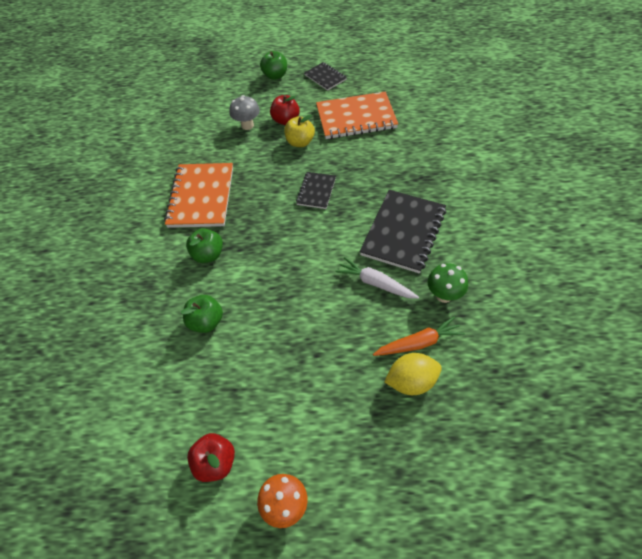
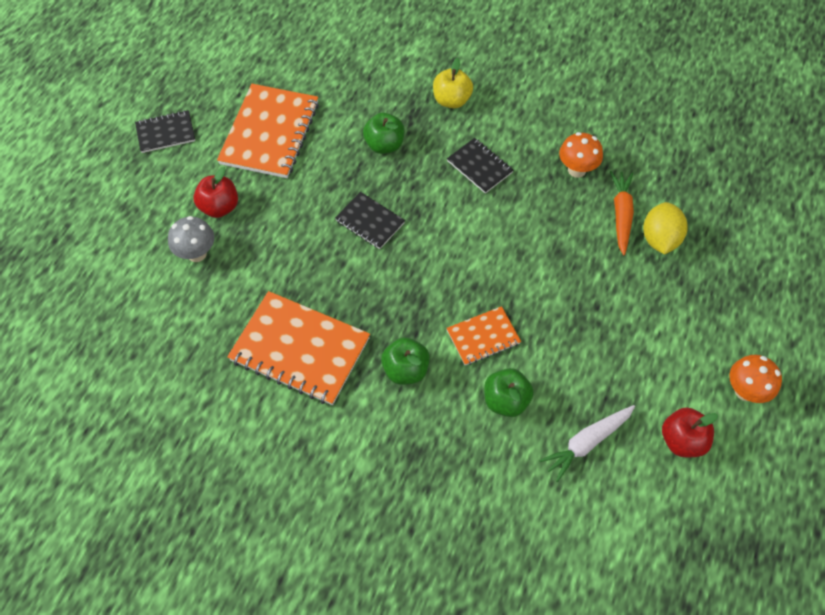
camera: 70 degrees left, 5 degrees up
(253, 289) = (483, 337): none -> orange notebook
(275, 76) = (115, 186): green apple -> green apple (384, 145)
(300, 142) = (273, 207): yellow apple -> yellow apple (451, 100)
(375, 283) = (534, 219): white carrot -> white carrot (587, 443)
(403, 232) = (479, 167): black notebook -> black notebook, size x0.53
(444, 295) = (576, 170): green mushroom -> orange mushroom

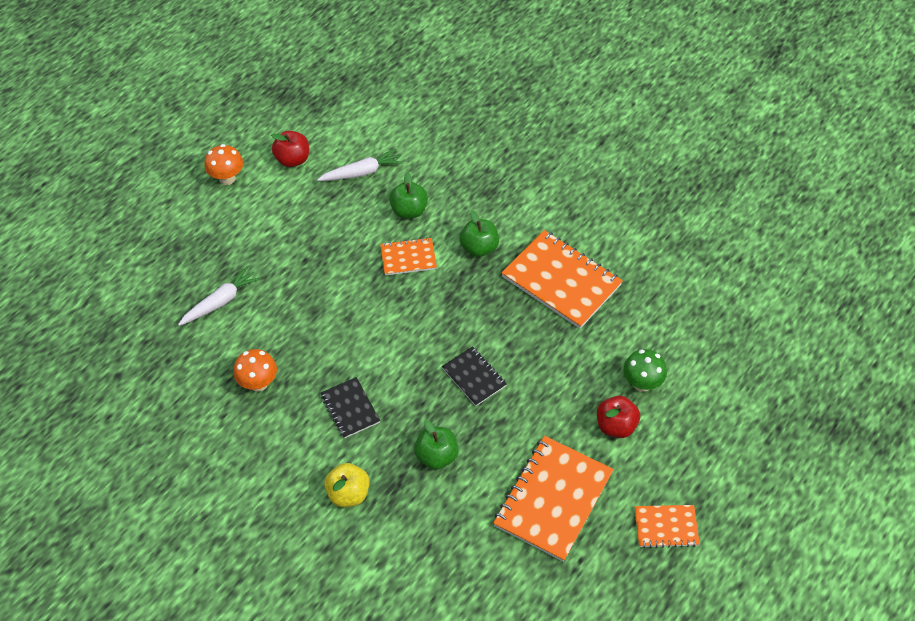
camera: 165 degrees left, 5 degrees down
(166, 133) = (666, 527): black notebook -> orange notebook
(197, 253) = (641, 383): grey mushroom -> green mushroom
(621, 215) = (241, 330): orange carrot -> none
(659, 239) = (220, 301): yellow lemon -> white carrot

